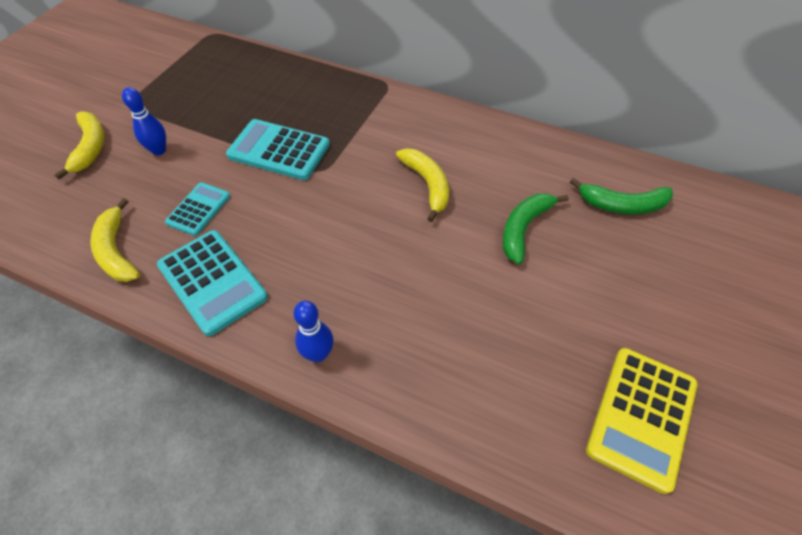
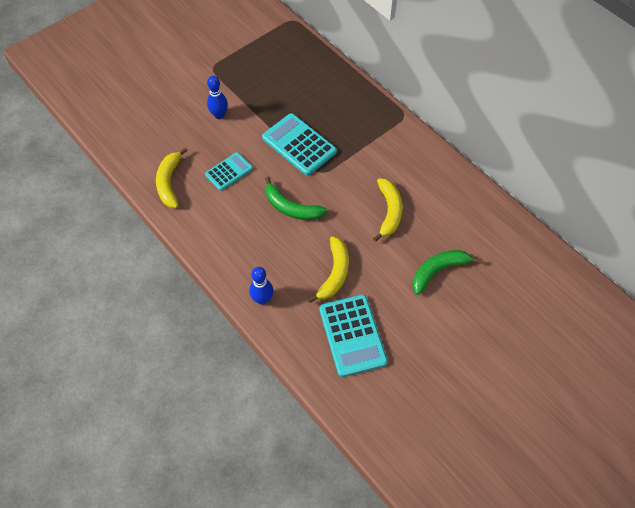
camera: 25 degrees right, 5 degrees up
(90, 147) = (176, 96): yellow banana -> yellow banana (334, 273)
(212, 282) = (219, 227): turquoise calculator -> turquoise calculator (352, 335)
(622, 205) = (521, 282): green banana -> green banana (291, 208)
(641, 416) = (436, 419): yellow calculator -> none

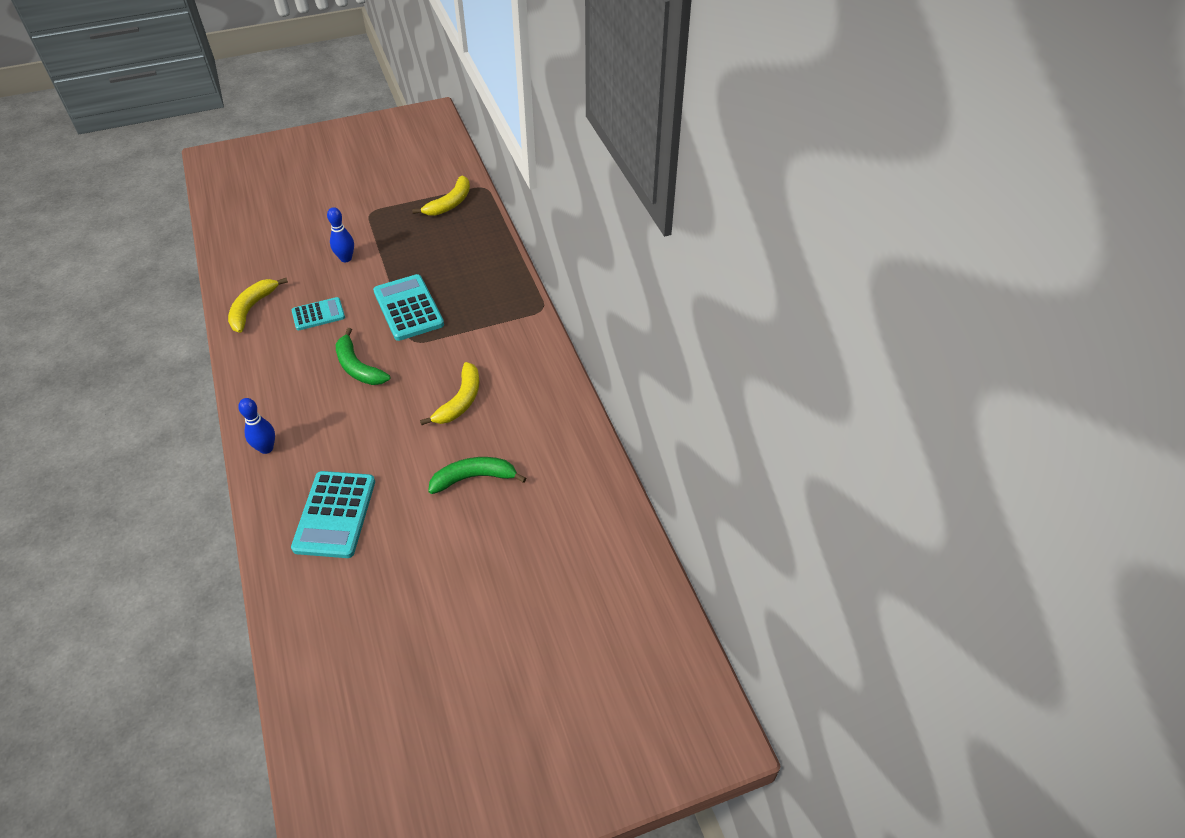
camera: 20 degrees right, 10 degrees down
(334, 273) = (359, 445): yellow banana -> yellow banana (450, 203)

